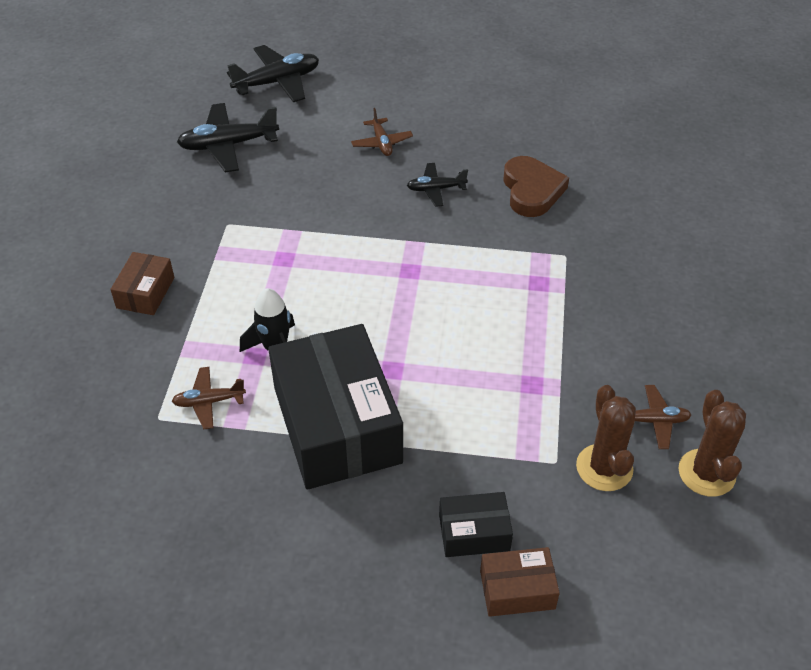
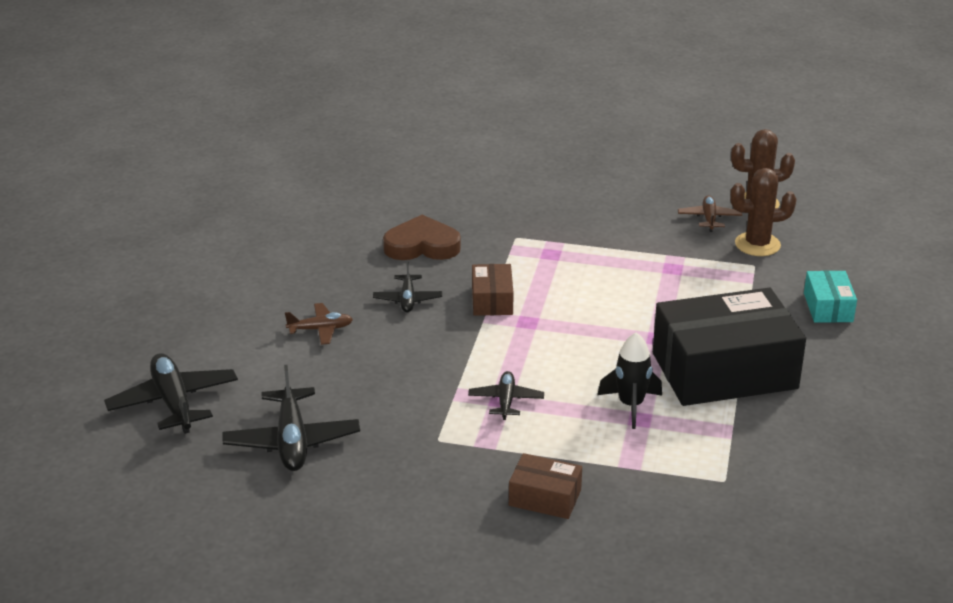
camera: 85 degrees left, 15 degrees down
(209, 402) = (701, 447): brown plane -> none
(282, 262) = (506, 401): none -> black plane
(474, 533) = (828, 307): black box -> turquoise box
(517, 589) = (875, 292): brown box -> brown box (492, 300)

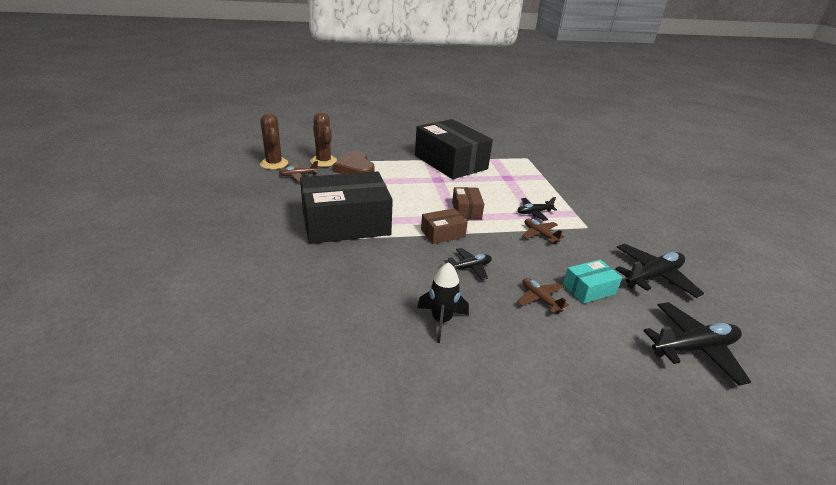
camera: 115 degrees left, 0 degrees up
(173, 402) = (693, 348): black plane -> black plane turned 150 degrees counterclockwise
(422, 246) = (392, 278): brown heart -> brown heart (355, 169)
(444, 382) = (540, 234): none -> brown plane
(545, 497) = (588, 192): brown box -> brown box (466, 210)
(553, 235) = (346, 223): none -> black box
(631, 405) = (500, 180): black rocket -> black rocket (441, 321)
(828, 307) = (376, 144): turquoise box -> turquoise box (589, 289)

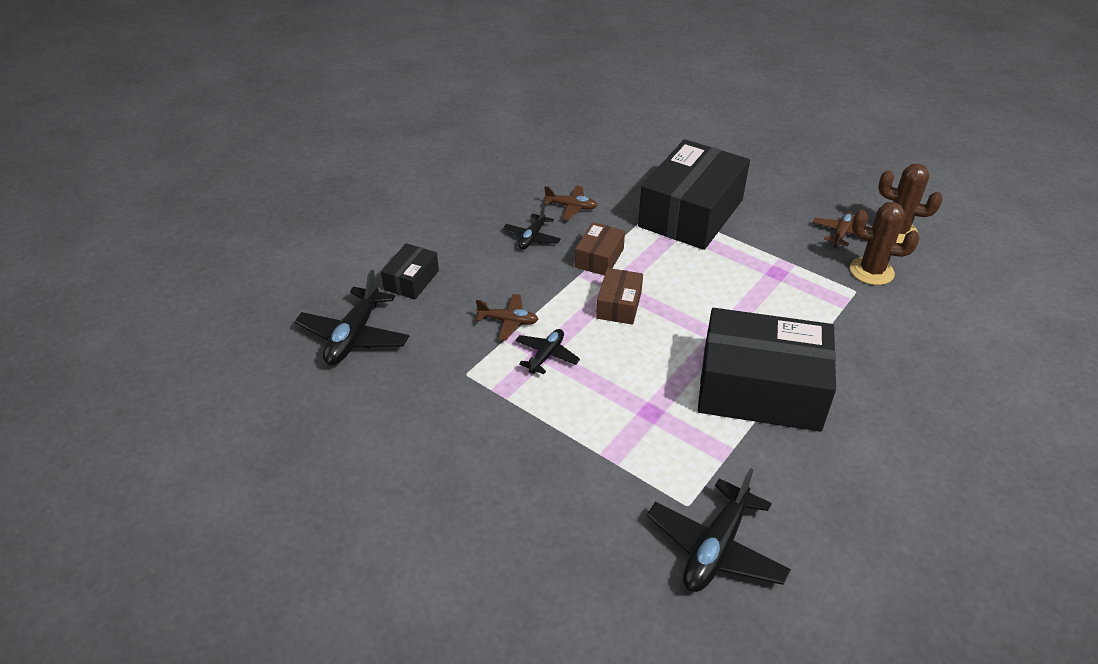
camera: 140 degrees right, 10 degrees up
(355, 169) = (822, 285): brown heart -> none
(441, 321) = (502, 186): black rocket -> none
(466, 210) = (619, 305): brown box -> brown box turned 60 degrees clockwise
(540, 299) = (447, 244): brown plane -> brown plane (571, 207)
(589, 289) = (411, 280): turquoise box -> black box
(693, 348) = (296, 273): black plane -> black plane (715, 548)

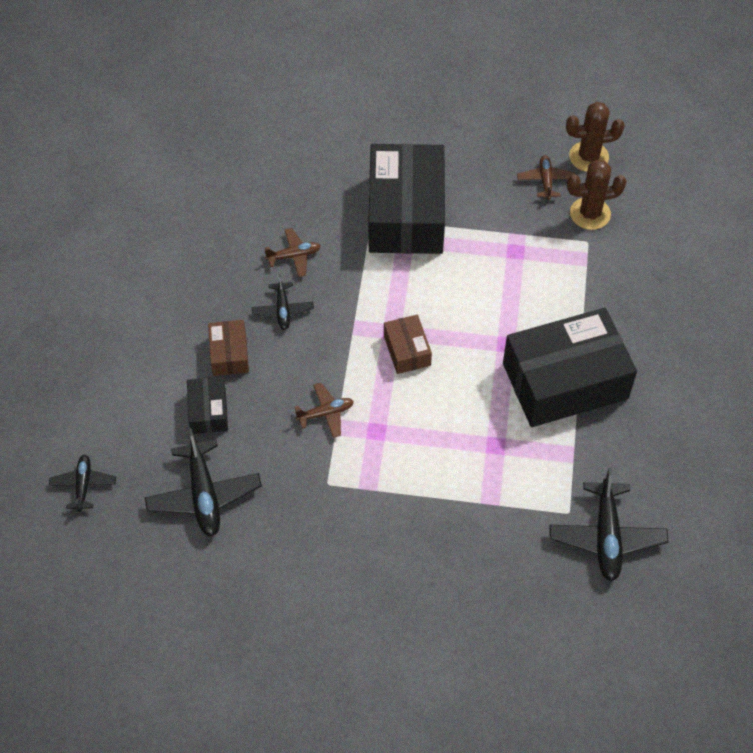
camera: 30 degrees left, 15 degrees up
(546, 355) = (381, 432): black plane -> black plane (83, 485)
(599, 258) = (358, 306): brown box -> brown box (229, 354)

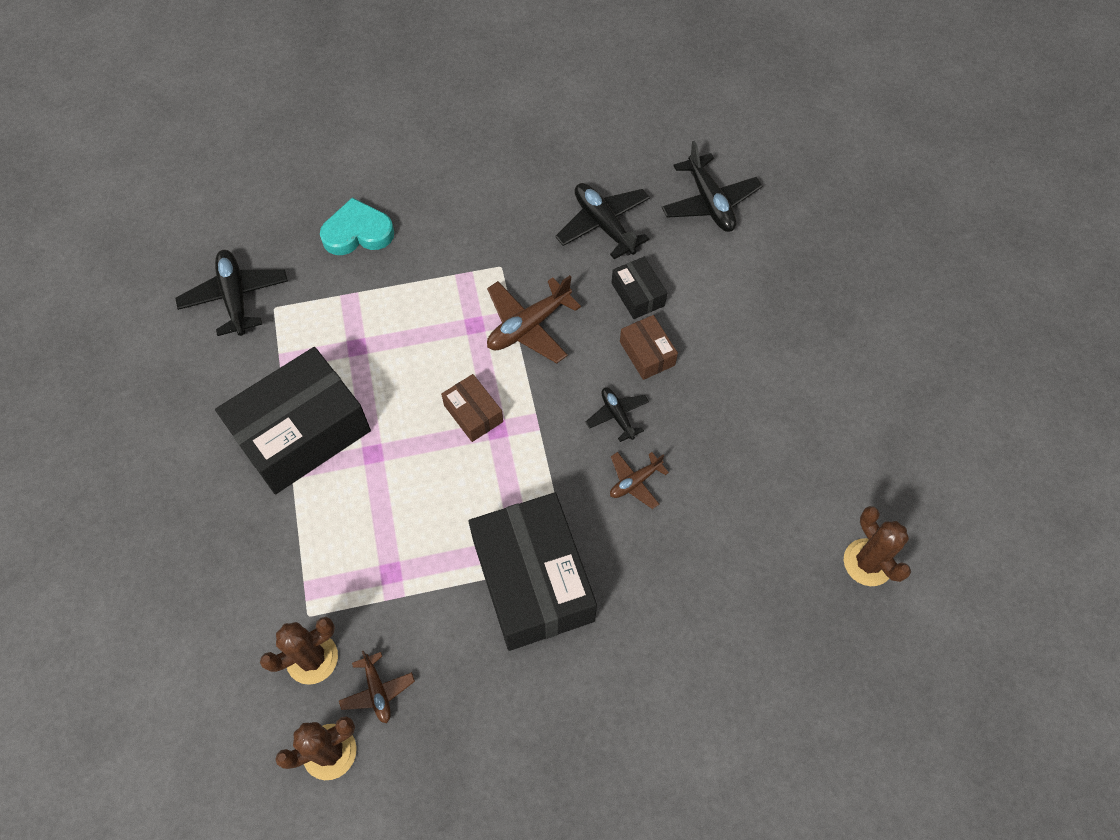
camera: 160 degrees right, 5 degrees up
(83, 485) = (709, 202): black plane -> black plane, size x1.73
(149, 152) = (868, 562): none -> brown cactus
(325, 413) = (528, 326): brown plane -> brown plane, size x1.73
(462, 572) = (358, 232): none -> turquoise heart

